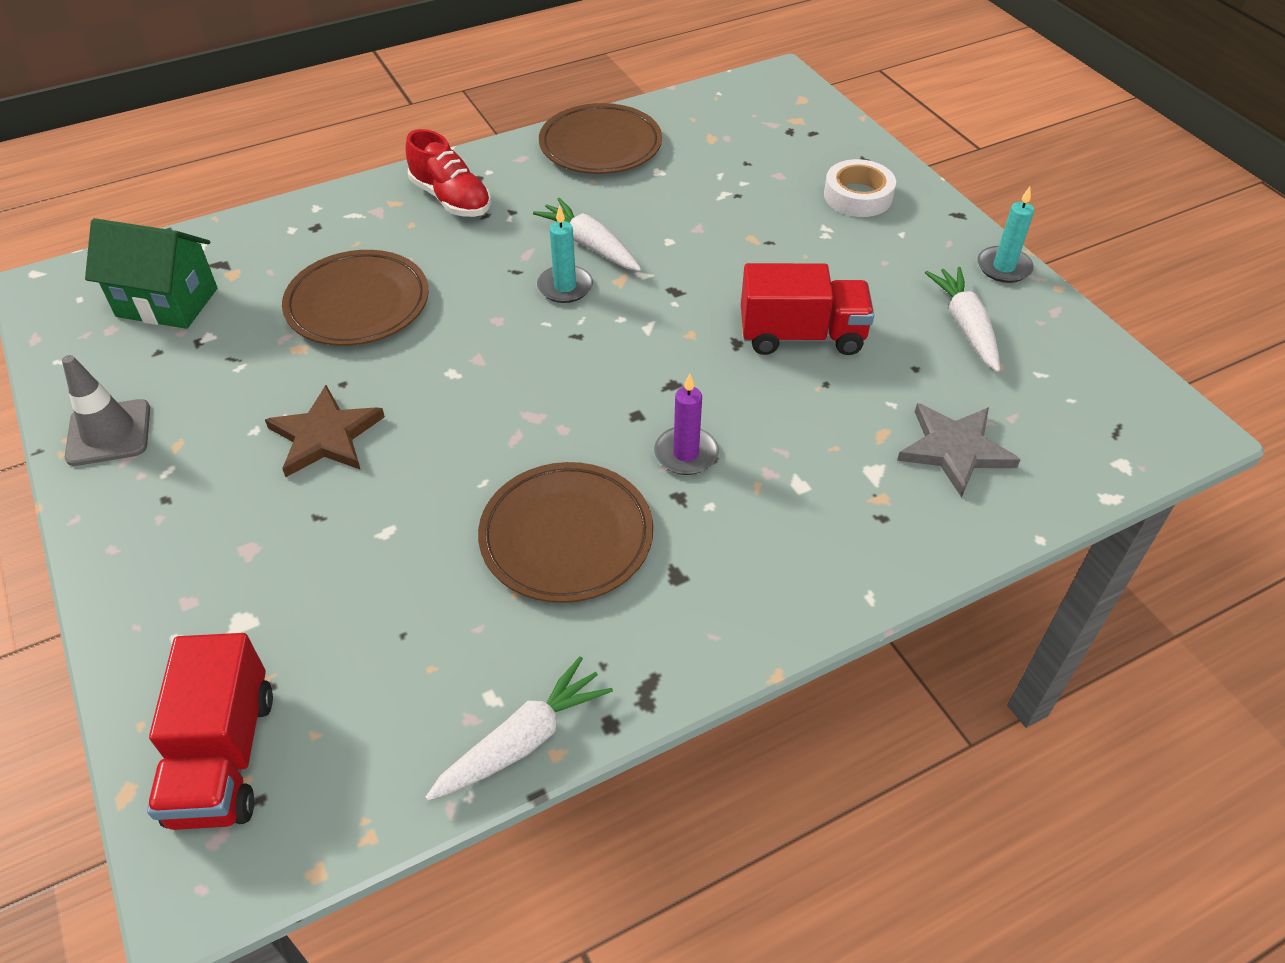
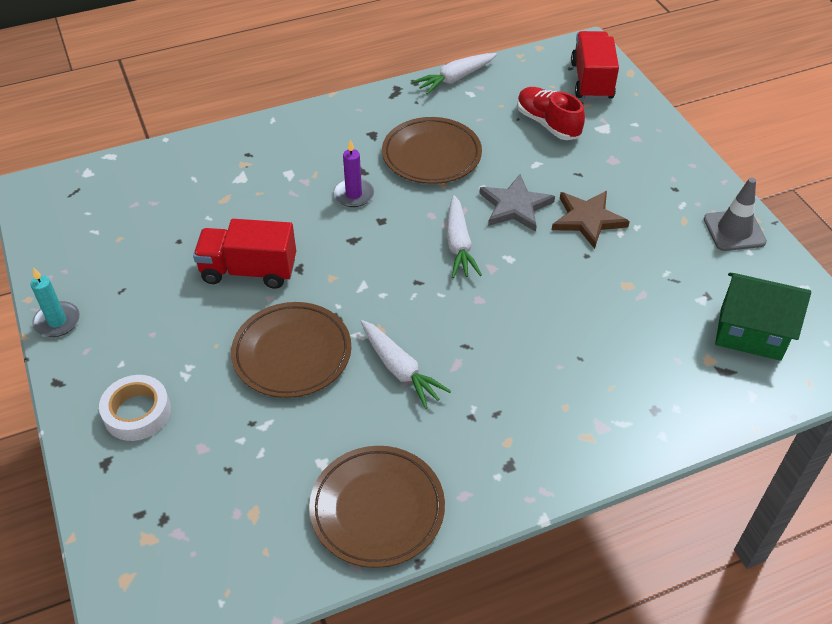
camera: 175 degrees left, 0 degrees up
(358, 304) = (592, 321): brown plate -> brown plate (292, 353)
(451, 199) = (531, 437): red shoe -> red shoe (548, 124)
(565, 287) = (424, 327): turquoise candle -> none
(955, 450) = (184, 187): grey star -> grey star (515, 206)
(965, 326) = (123, 270): white carrot -> white carrot (459, 244)

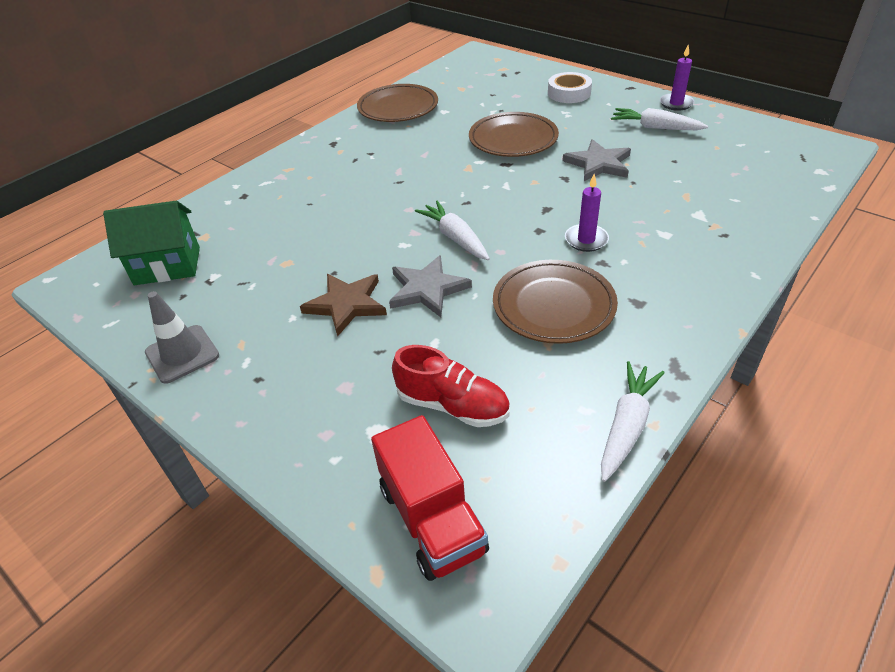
camera: 155 degrees right, 5 degrees down
(57, 321) = (676, 103): turquoise candle -> purple candle
(249, 271) = (598, 164): red truck -> grey star
(399, 369) = (435, 156): white carrot -> white carrot (656, 128)

